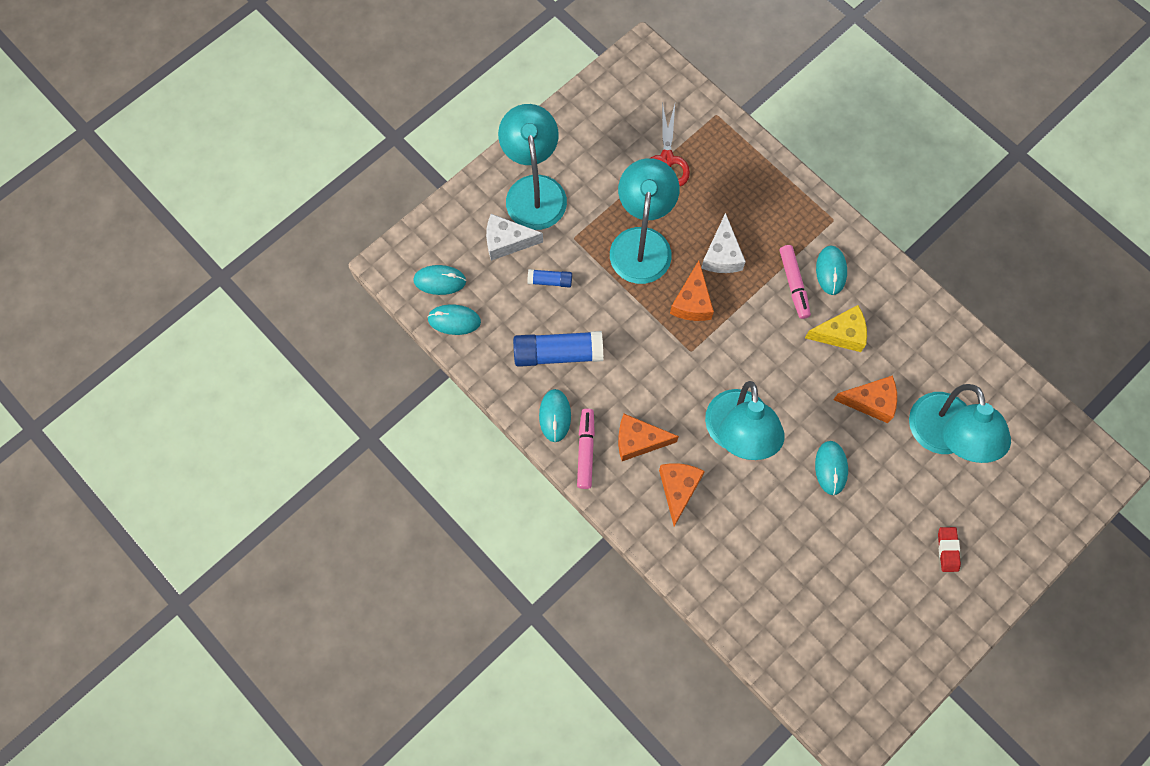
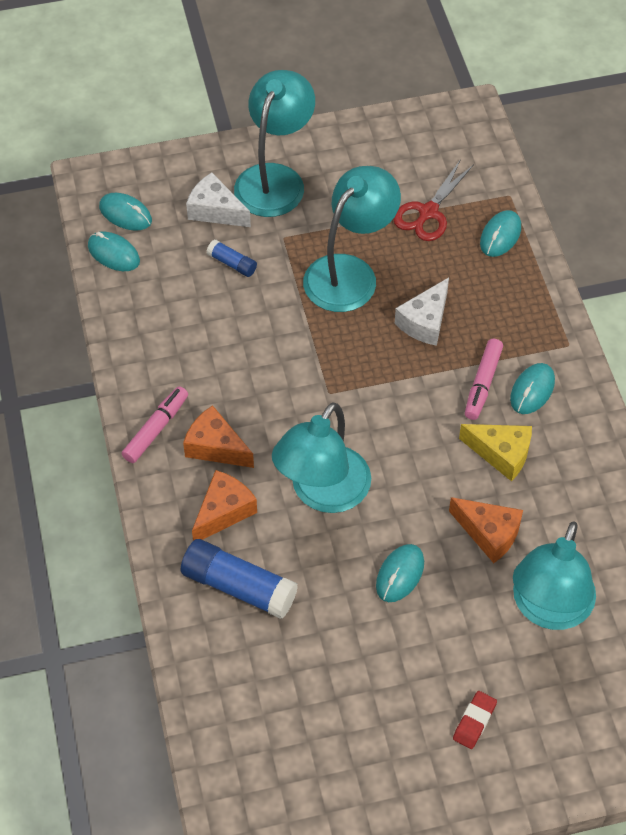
camera: 30 degrees right, 15 degrees down
(555, 416) = (148, 383): turquoise mouse -> turquoise mouse (500, 236)
(558, 353) = (193, 330): blue glue stick -> blue glue stick (239, 587)
(692, 302) = (363, 349): orange cheese -> none

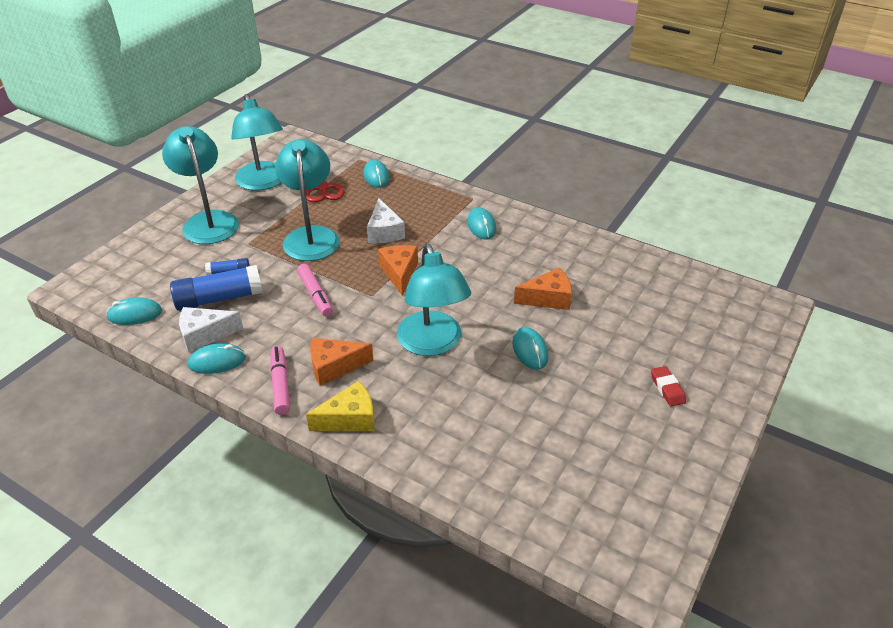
camera: 45 degrees left, 15 degrees down
(125, 214) = (120, 290): turquoise mouse -> turquoise mouse (217, 361)
(215, 210) = (185, 255): white cheese -> white cheese (205, 335)
(224, 512) = (384, 396): orange cheese -> orange cheese (399, 273)
(239, 587) = (446, 428): blue glue stick -> blue glue stick (219, 298)
(482, 384) = (452, 239): pink marker -> pink marker (315, 295)
(501, 454) = (504, 261): yellow cheese -> yellow cheese (350, 419)
(548, 609) = (624, 310): turquoise lamp -> turquoise lamp (263, 183)

